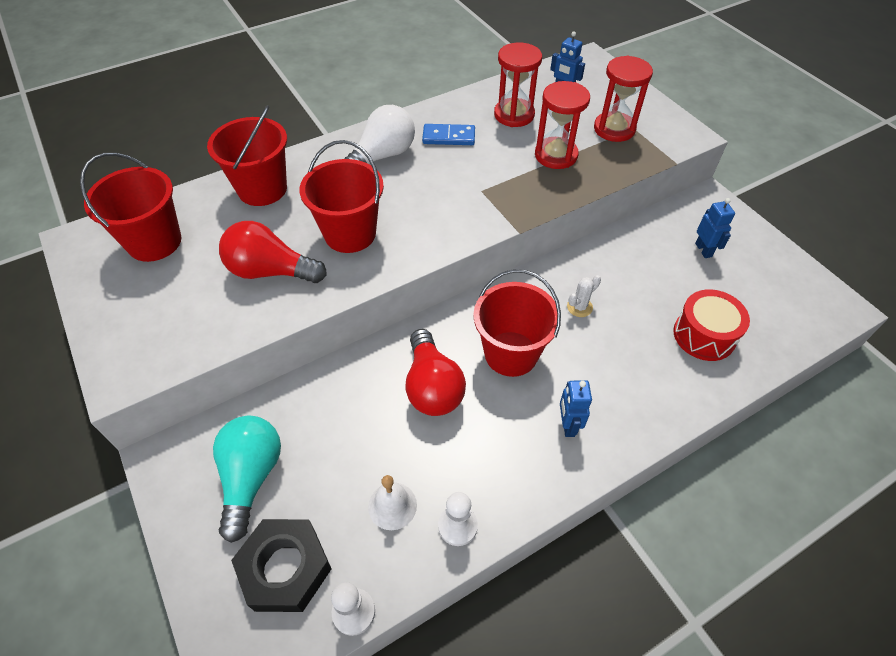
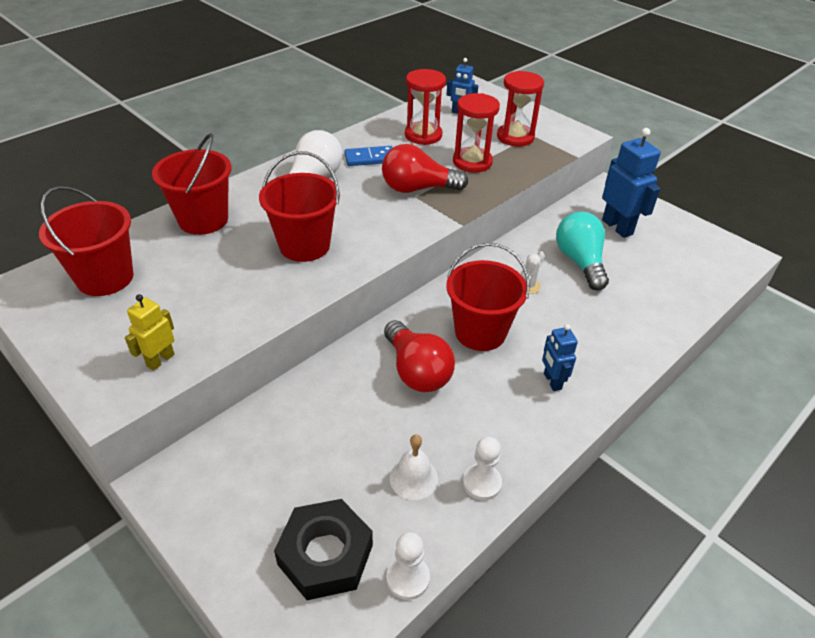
camera: 15 degrees left, 10 degrees down
(177, 342) = (160, 360): none -> yellow robot
(251, 477) = (263, 481): turquoise light bulb -> turquoise light bulb (580, 262)
(271, 271) = (237, 286): red light bulb -> red light bulb (417, 188)
(703, 250) = (617, 227): blue robot -> blue robot, size x1.75
(704, 335) = (642, 292): red drum -> none

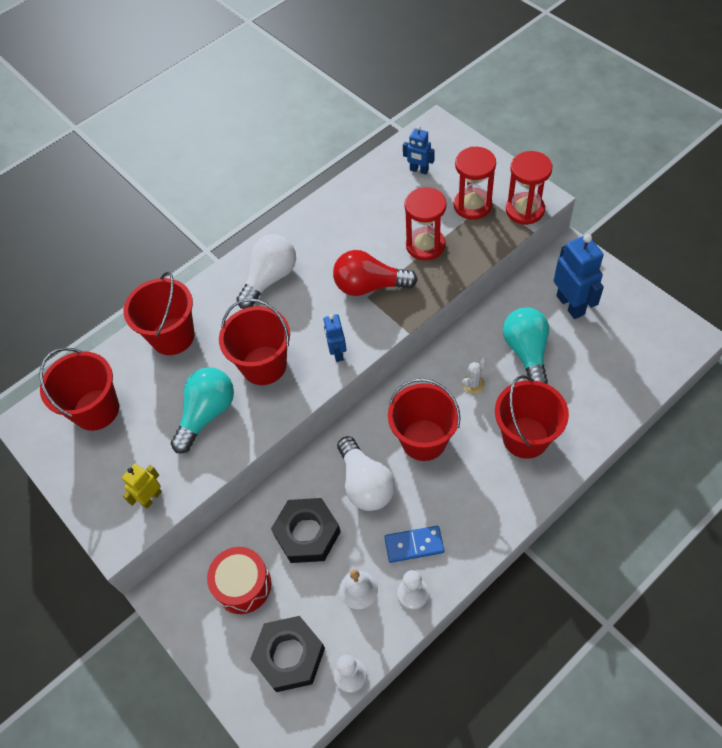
camera: 10 degrees right, 15 degrees up
(237, 284) = (207, 414): none -> turquoise light bulb
(266, 473) = (243, 585): none -> red drum
(348, 419) = (307, 533): none -> black nut
(370, 158) = (325, 245): blue domino -> blue domino (414, 545)
(417, 371) = (365, 484): red light bulb -> white light bulb
(423, 135) = (379, 208): red hourglass -> red hourglass (525, 210)
(552, 381) = (482, 492): blue robot -> blue robot (337, 353)
(591, 332) = (525, 437): none -> red bucket

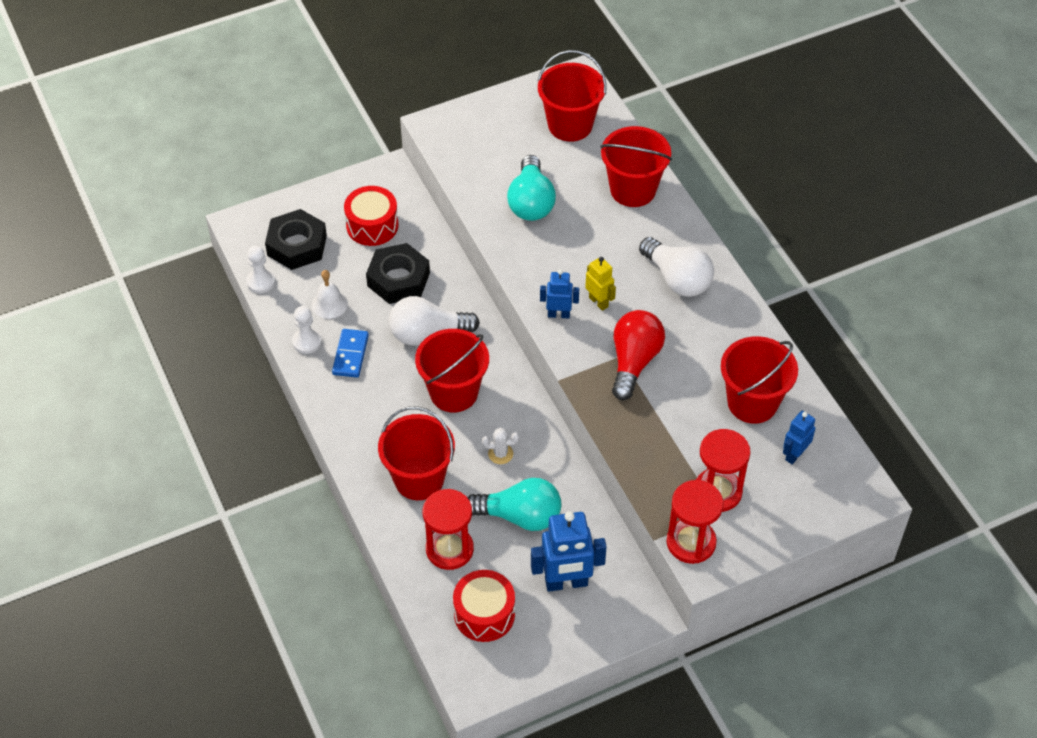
camera: 100 degrees right, 5 degrees down
(151, 498) = (461, 152): yellow robot -> yellow robot (599, 302)
(207, 414) = (531, 202): turquoise light bulb -> turquoise light bulb turned 45 degrees clockwise
(264, 365) = (568, 253): red bucket -> red bucket (752, 402)
(425, 245) = (672, 427): red hourglass -> red hourglass (449, 549)
(473, 384) = (500, 454): white cactus -> white cactus turned 60 degrees counterclockwise
(626, 349) = (484, 614): none -> red drum

